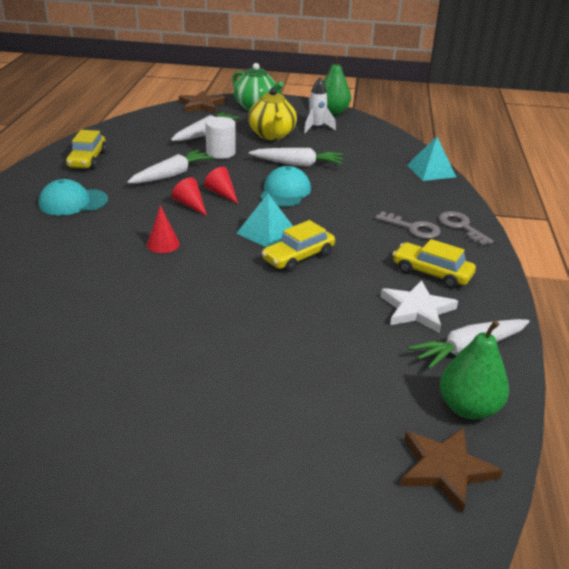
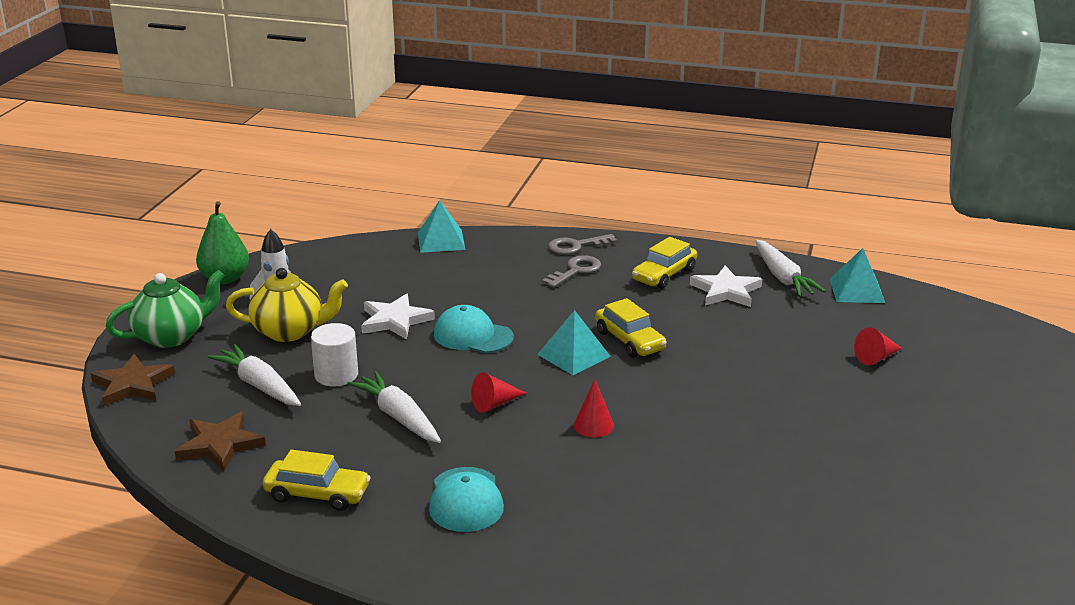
camera: 80 degrees left, 5 degrees down
(222, 193) = (467, 380): red cone -> red cone (876, 357)
(298, 164) = (395, 320): white carrot -> white star
(445, 469) = (924, 310): brown star -> brown star (220, 445)
(468, 408) = (857, 290): green pear -> turquoise pyramid

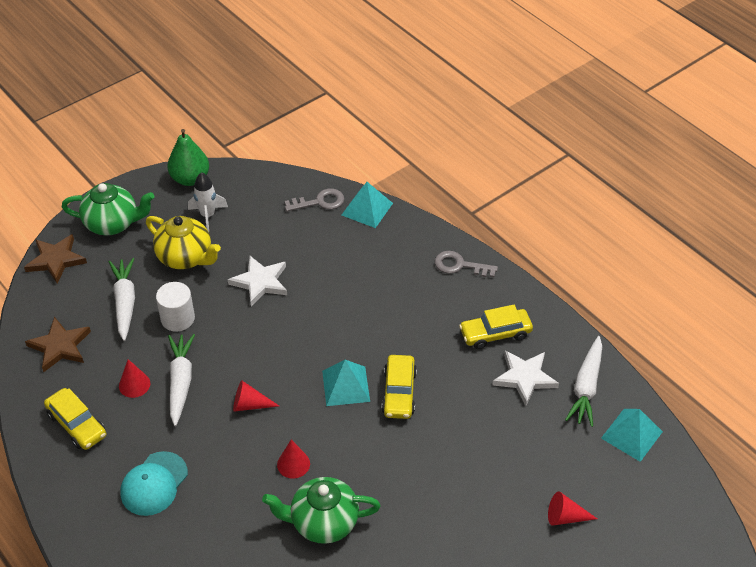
camera: 35 degrees right, 20 degrees up
(347, 438) = (134, 384): none -> red cone
(473, 336) = (297, 327): turquoise cap -> none
(575, 271) = (432, 294): grey key -> grey key (319, 202)
(676, 451) = (323, 522): none -> green teapot

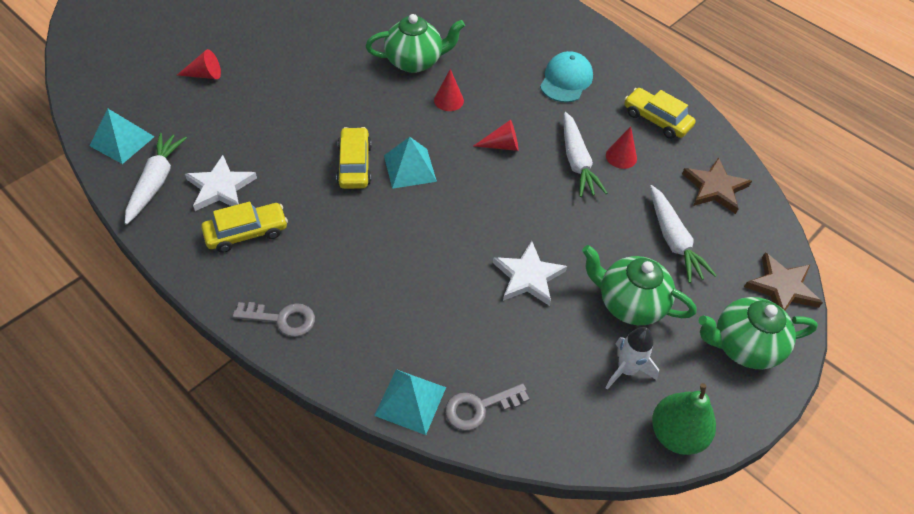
camera: 170 degrees right, 5 degrees up
(178, 318) = (607, 226): white cylinder -> none
(185, 257) = (629, 303): yellow teapot -> green teapot

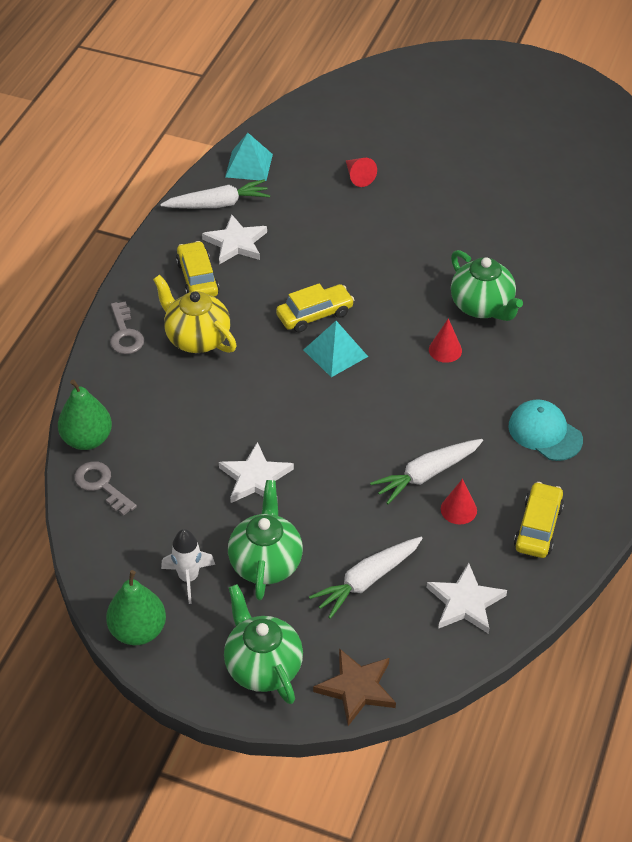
camera: 70 degrees right, 5 degrees down
(246, 233) = (197, 278): yellow car -> yellow car turned 150 degrees counterclockwise
(327, 261) = (197, 338): none -> yellow teapot
(410, 401) = (87, 439): turquoise pyramid -> green pear
(501, 145) = (409, 409): red cone -> none
(566, 80) = (545, 433): turquoise cap -> turquoise cap turned 135 degrees counterclockwise
(715, 188) = (465, 602): brown star -> white star

